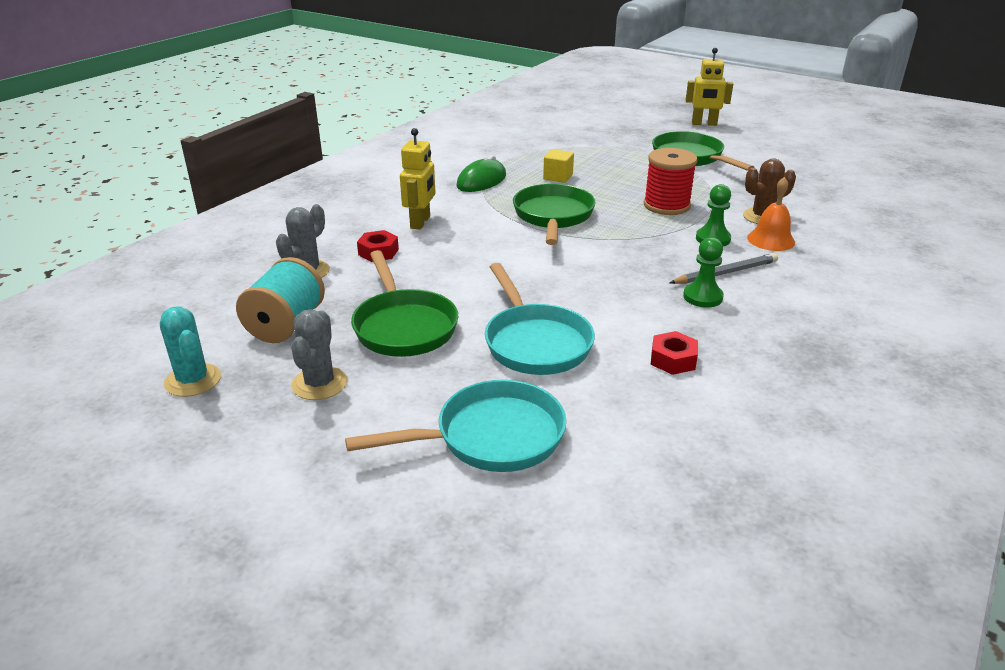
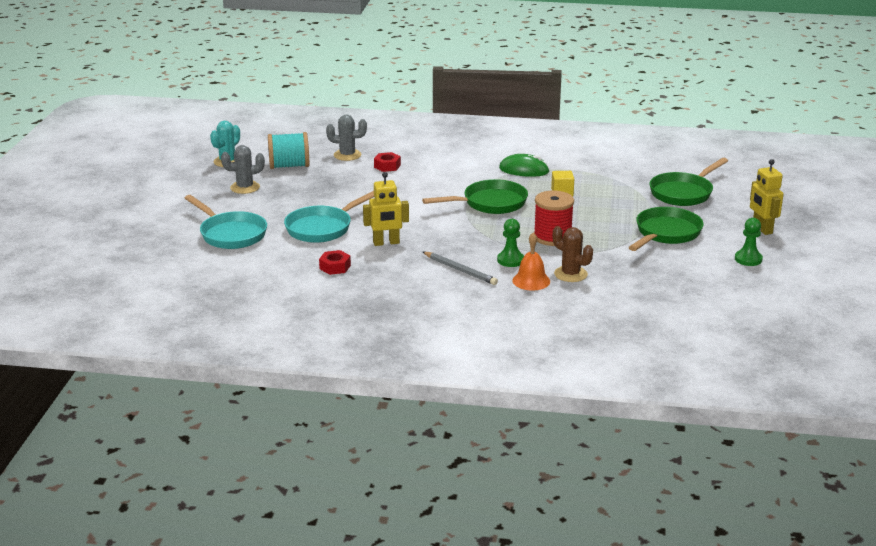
camera: 65 degrees right, 5 degrees down
(403, 326) = (311, 193): green pan -> green pan (683, 193)
(420, 222) = (438, 167): yellow robot -> yellow robot (386, 243)
(702, 297) = (418, 267): green pawn -> green pawn (748, 259)

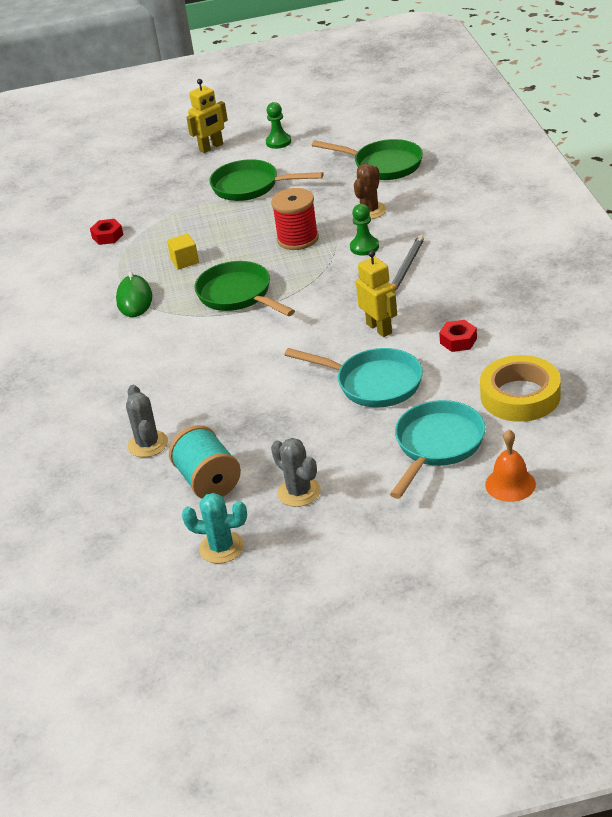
camera: 105 degrees left, 10 degrees up
(243, 273) = (520, 396): none -> yellow tape
(387, 166) = (169, 399): red nut -> red nut (107, 236)
(531, 281) = (398, 226): orange bell -> orange bell (510, 484)
(683, 193) = (149, 197): green pan -> green pan (383, 165)

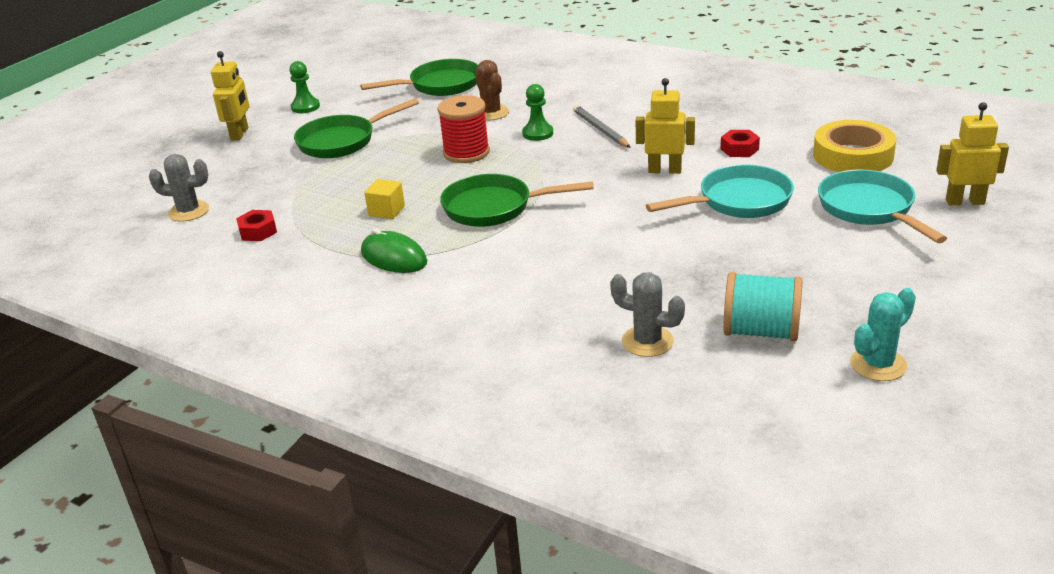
camera: 50 degrees left, 5 degrees down
(299, 492) = (846, 292): grey cactus -> grey cactus (189, 211)
(510, 484) = (964, 202): orange bell -> yellow robot

